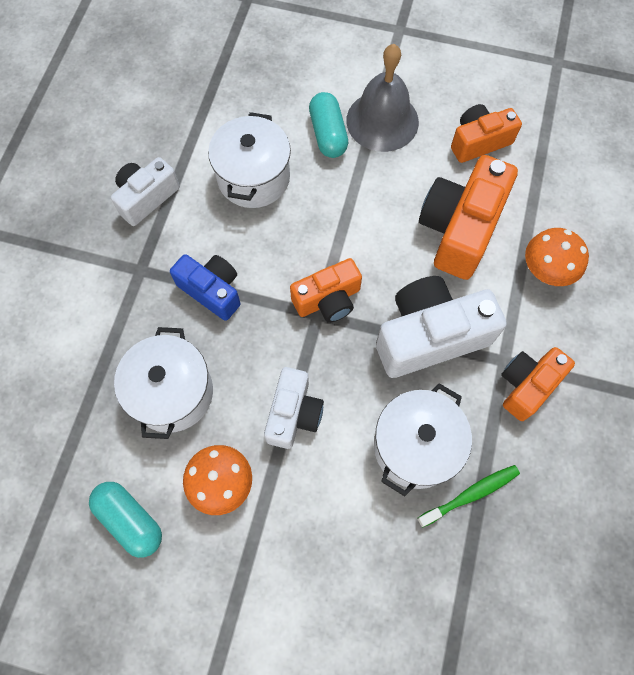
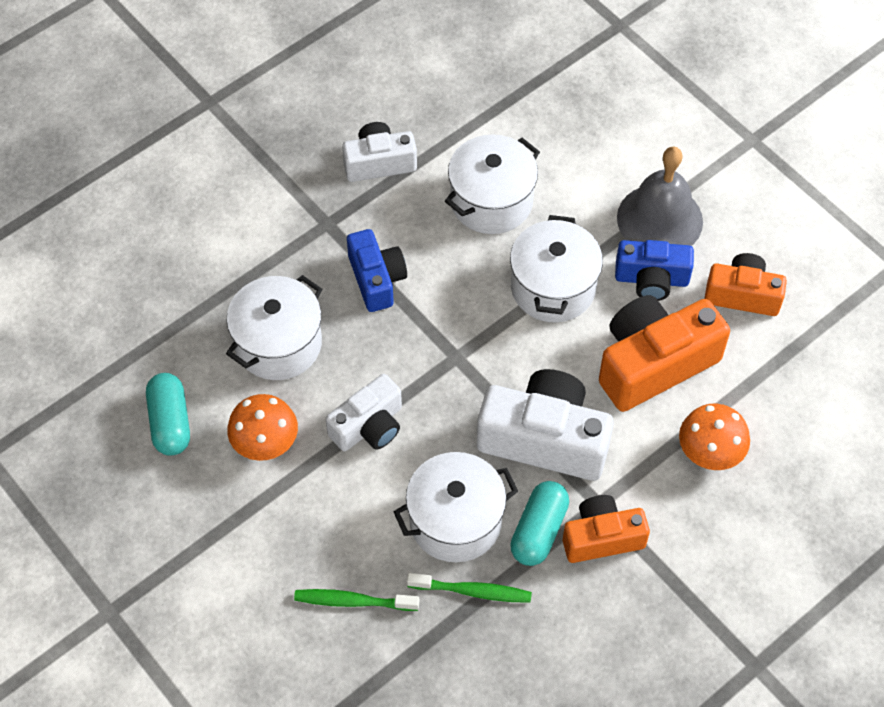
camera: 35 degrees right, 10 degrees down
(328, 134) = (595, 202): turquoise capsule -> turquoise capsule (539, 531)
(328, 300) = (475, 350): orange camera -> none
(347, 216) = (553, 287): none -> white pot
(389, 569) = (353, 601): none -> green toothbrush
(410, 168) = (651, 279): none -> blue camera

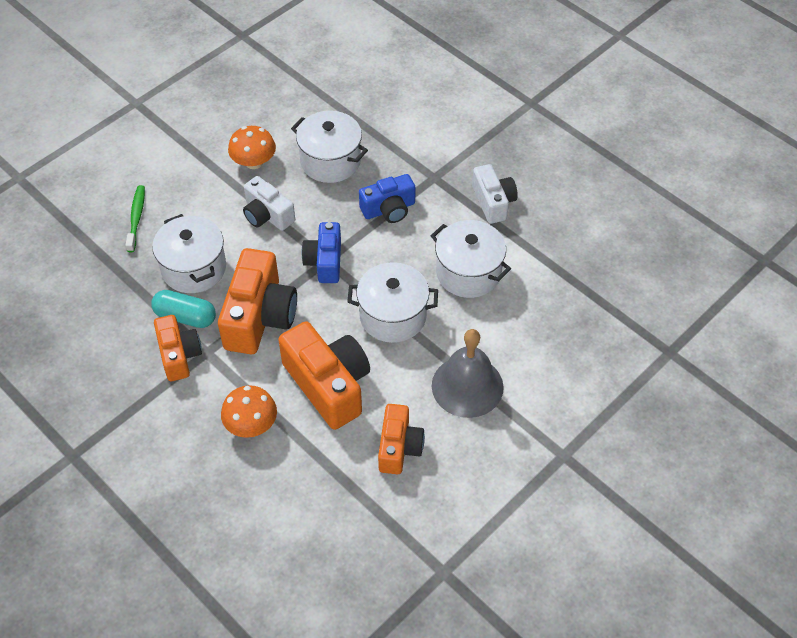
camera: 85 degrees right, 5 degrees down
(170, 422) = (267, 114): turquoise capsule -> none
(472, 591) = (140, 281): green toothbrush -> none
(544, 439) = (259, 317): white camera -> orange camera
(651, 279) = (407, 381): blue camera -> blue camera (325, 261)

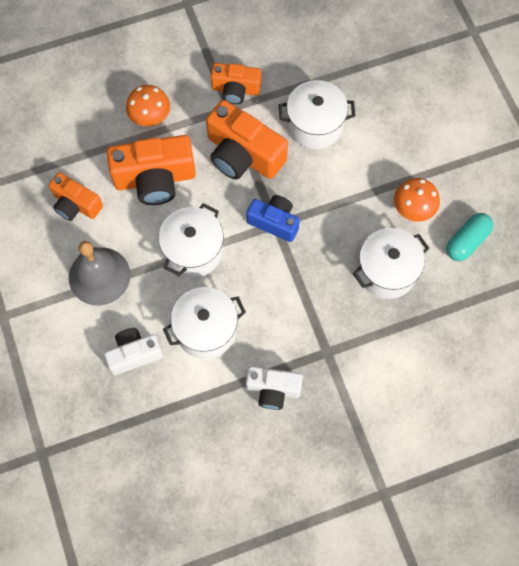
camera: 115 degrees right, 15 degrees up
(136, 218) = (388, 101): green toothbrush -> none
(185, 317) = (269, 104): turquoise capsule -> turquoise capsule (467, 241)
(267, 215) = (346, 197): white camera -> white camera (134, 354)
(389, 209) = (307, 296): blue camera -> none

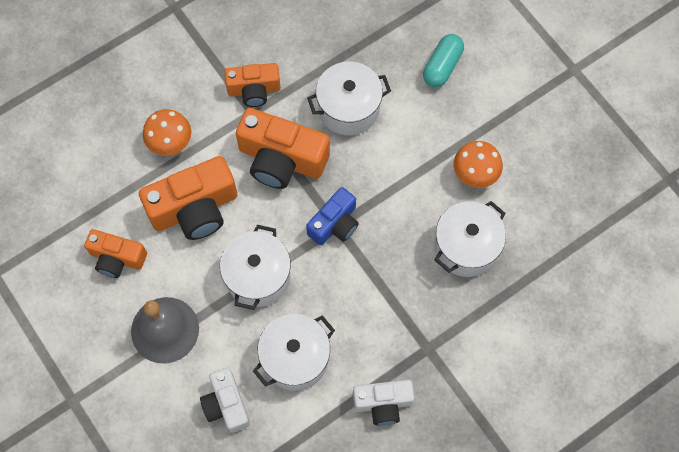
camera: 15 degrees left, 0 degrees up
(134, 354) = (226, 404): white camera -> white camera turned 75 degrees counterclockwise
(274, 222) = (335, 224): blue camera -> blue camera turned 120 degrees clockwise
(467, 241) = (539, 194): turquoise capsule -> turquoise capsule (442, 66)

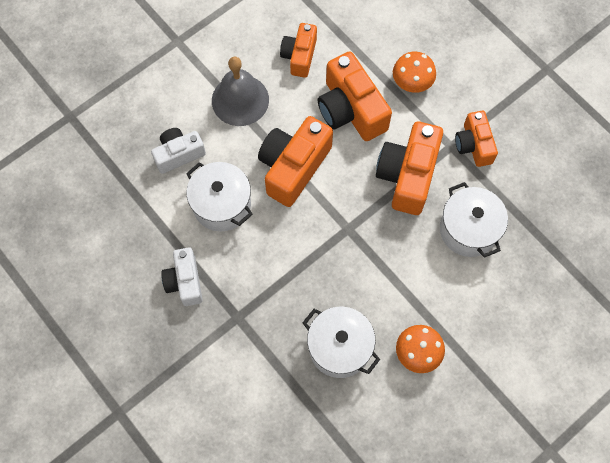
camera: 85 degrees right, 0 degrees up
(258, 276) = (293, 167): white pot -> orange camera
(335, 224) = (349, 227): blue camera -> none
(442, 66) = (529, 314): turquoise capsule -> none

